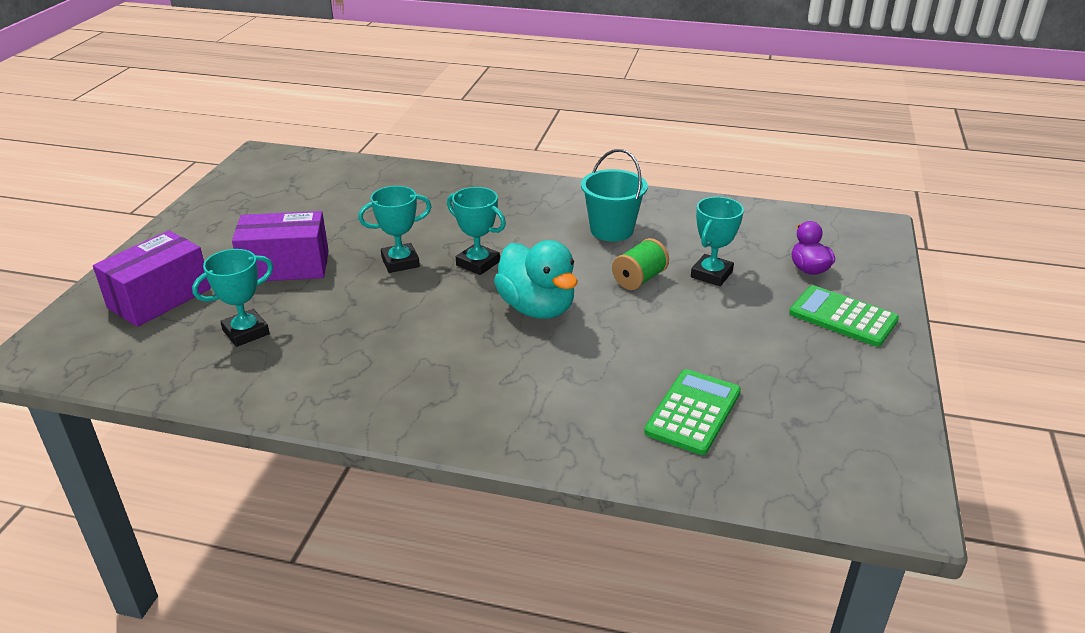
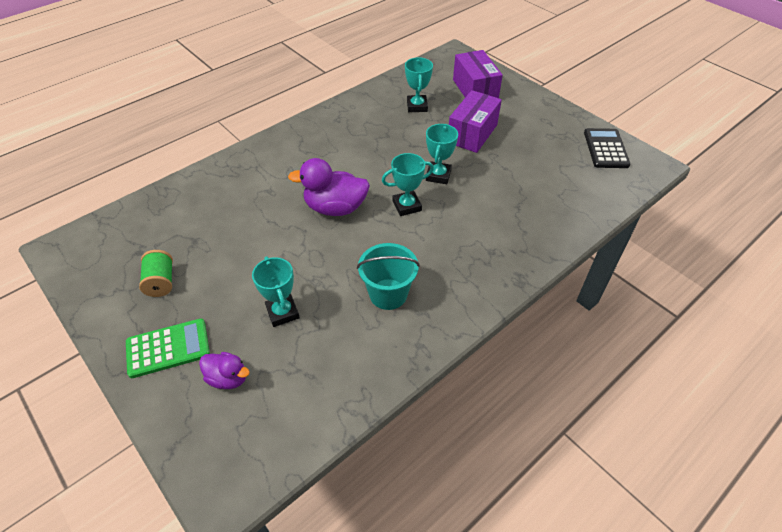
camera: 125 degrees right, 15 degrees up
(250, 181) = (606, 149): none -> black calculator
(537, 308) = (335, 208): turquoise duck -> purple duck
(639, 279) = (316, 270): green spool -> green spool (161, 282)
(693, 412) = (192, 218): green calculator -> none

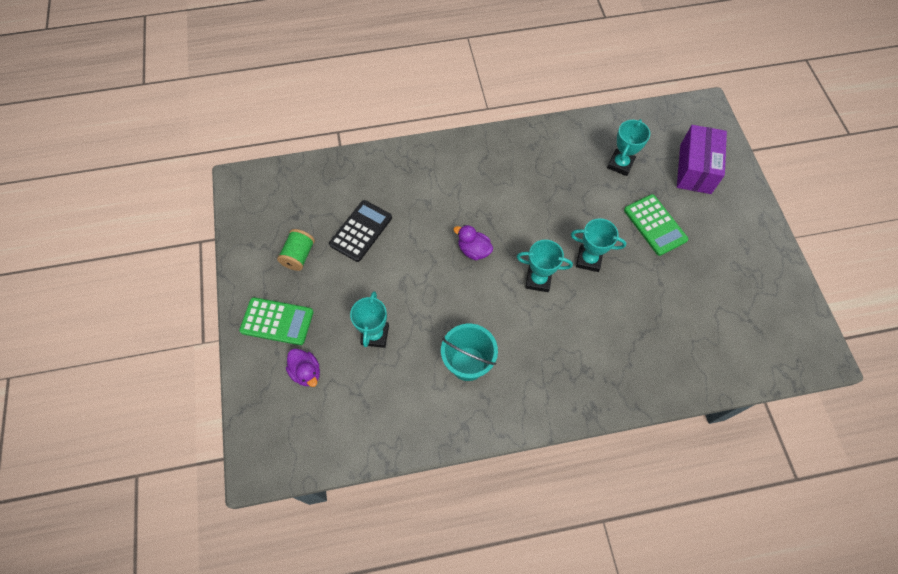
camera: 30 degrees right, 15 degrees up
(335, 208) = (473, 250): purple duck -> purple duck, size x0.58
(438, 175) = (588, 259): turquoise trophy -> turquoise trophy turned 60 degrees clockwise
(472, 133) = (655, 225): purple box -> green calculator
(606, 149) = (784, 311): black calculator -> black calculator (361, 231)

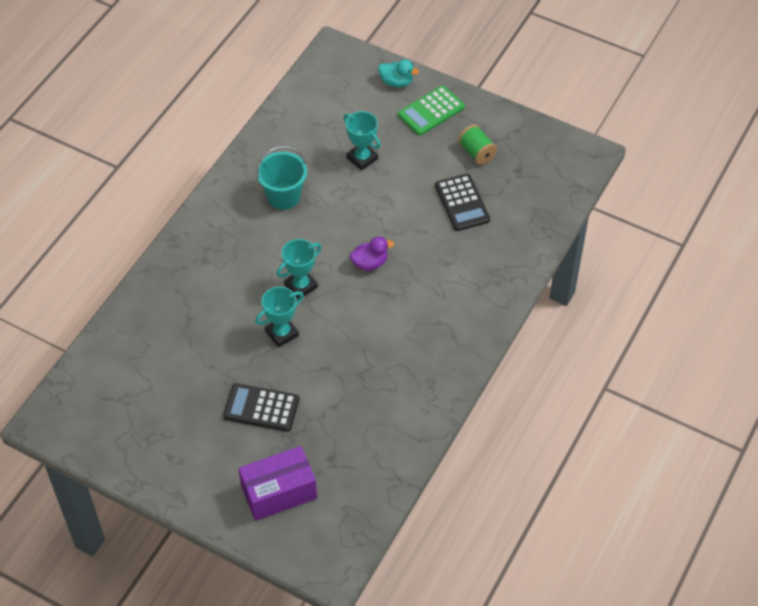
camera: 130 degrees right, 10 degrees down
(261, 375) = (396, 82): none -> turquoise duck
(306, 372) = (373, 106): purple duck -> none
(620, 164) = (344, 435): turquoise trophy -> none
(655, 225) = (261, 408): green calculator -> black calculator
(695, 169) = (279, 492): purple box -> purple box turned 75 degrees counterclockwise

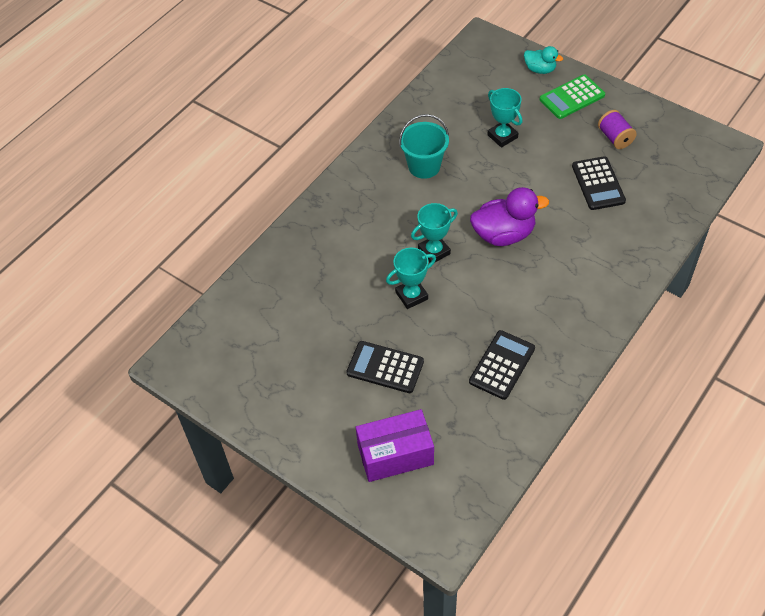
camera: 10 degrees right, 0 degrees up
(370, 263) = (503, 234): purple duck -> purple duck, size x1.74
(376, 396) = (502, 365): none -> black calculator
(477, 153) = (615, 138): green spool -> purple spool

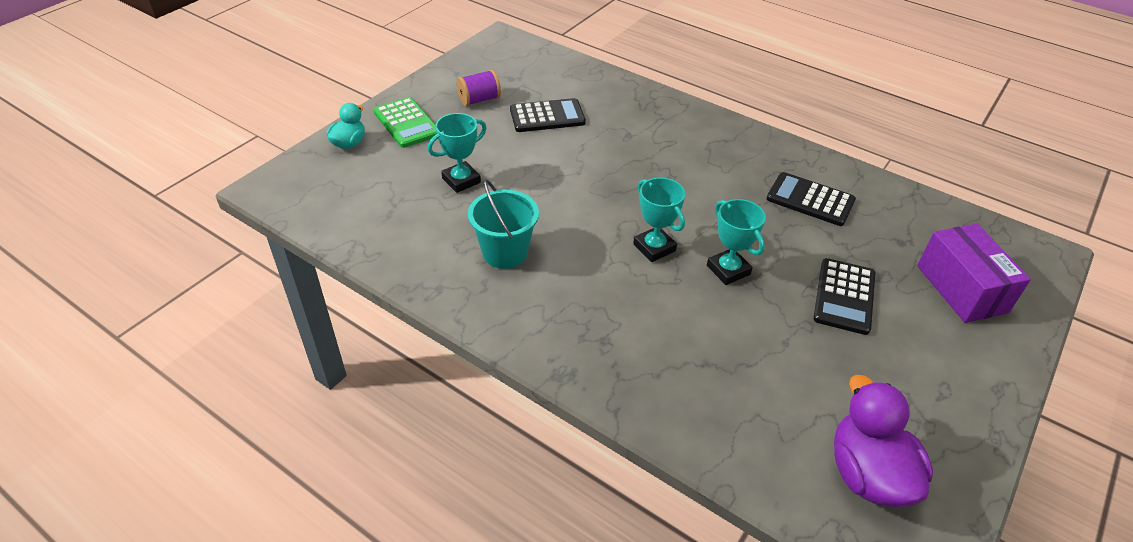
camera: 95 degrees left, 10 degrees down
(503, 234) = (623, 188): purple duck -> purple duck (868, 474)

